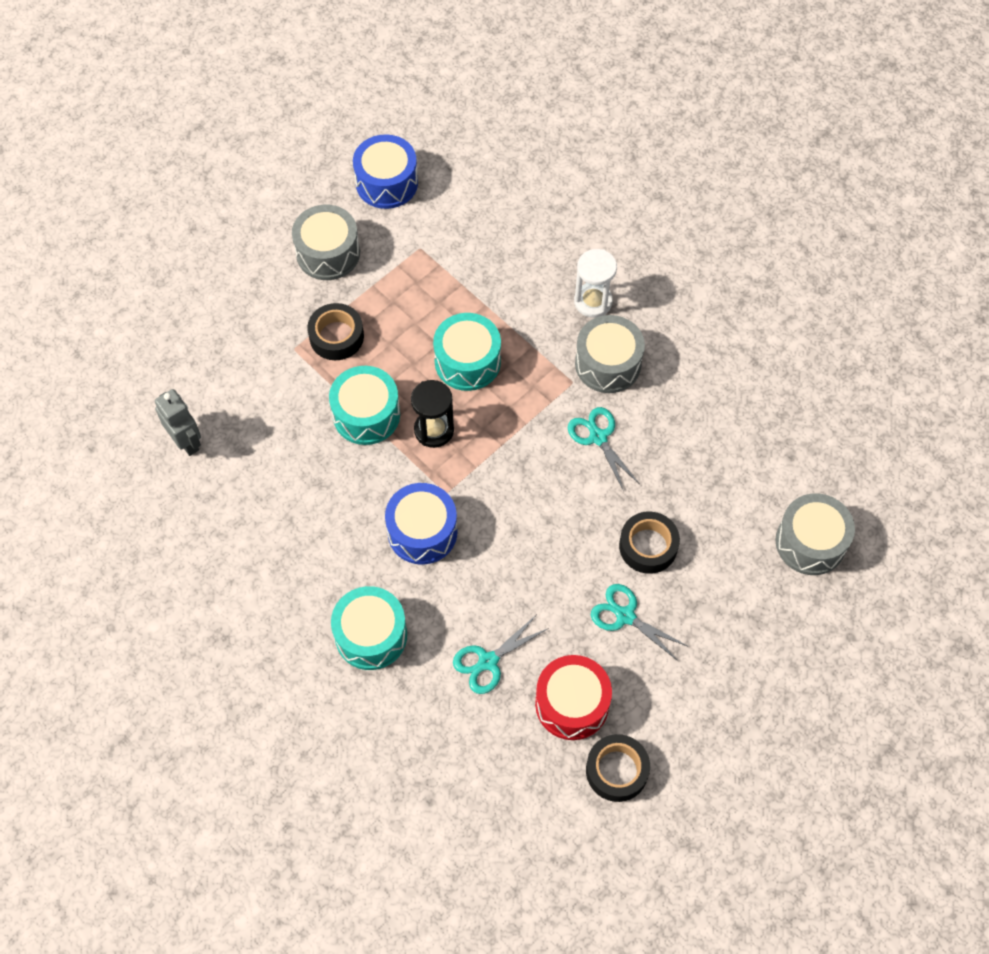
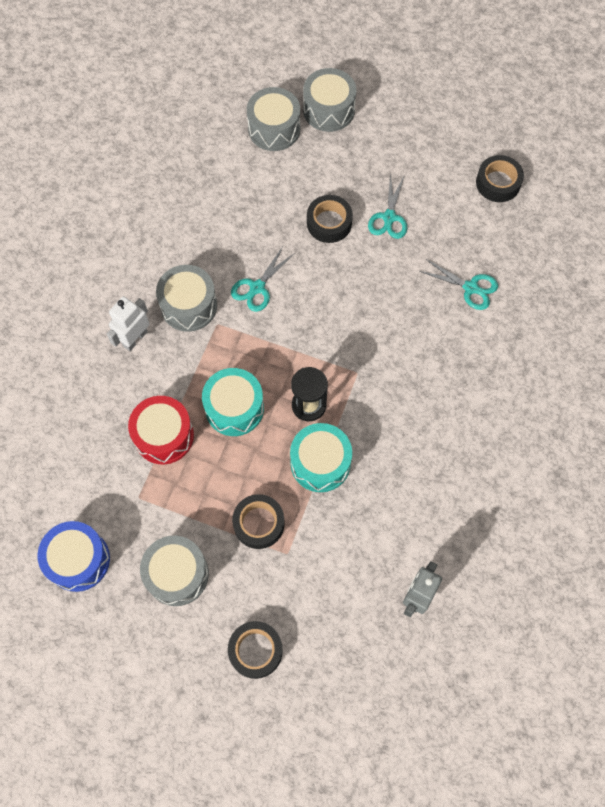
camera: 115 degrees left, 5 degrees up
(222, 288) = (255, 650): none -> black tape
(371, 635) = (496, 372): turquoise drum -> none
(422, 532) = (398, 374): blue drum -> none
(572, 704) = (469, 225): red drum -> red drum (164, 436)
(593, 301) = (135, 338): white hourglass -> white robot
(814, 618) = (328, 110): none -> grey drum

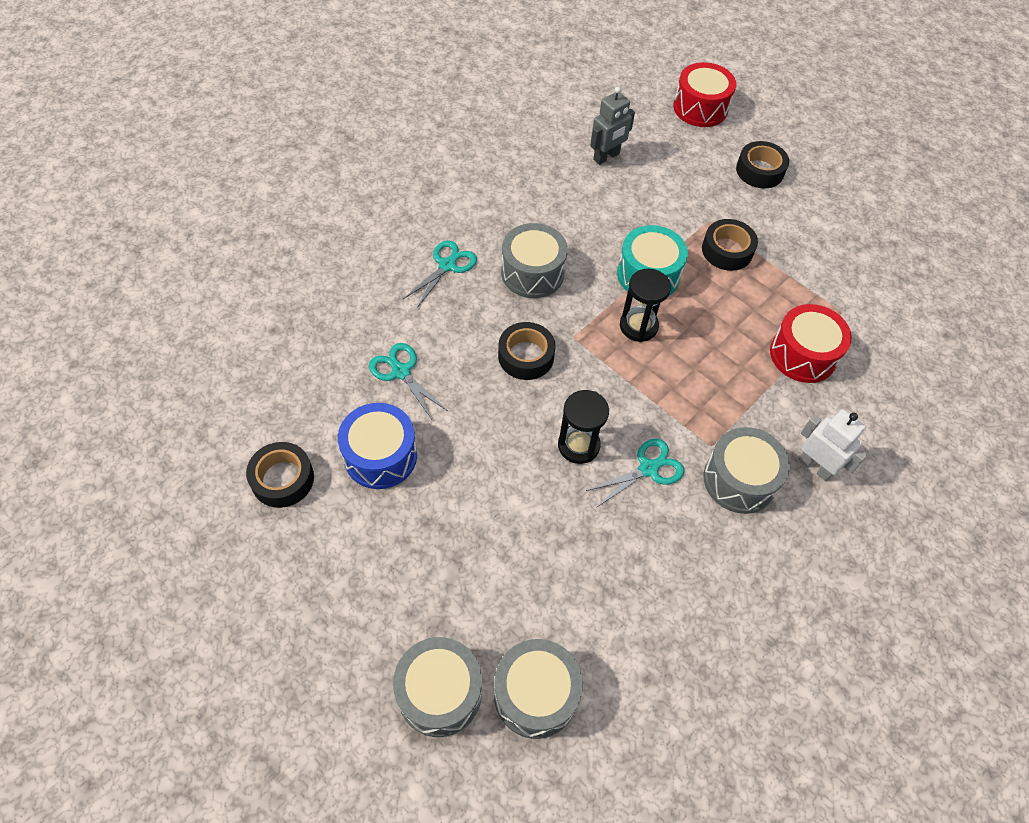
camera: 160 degrees left, 10 degrees down
(78, 560) = (910, 283): blue drum -> blue drum (380, 456)
(135, 338) = (815, 466): white robot -> white robot turned 105 degrees counterclockwise
(177, 574) = (816, 241): grey drum -> grey drum (532, 273)
(234, 408) = (719, 352): turquoise drum -> none
(313, 285) = (578, 445): none -> black hourglass
(329, 223) = (524, 514): black tape -> black tape (526, 356)
(348, 725) = (700, 108): none -> red drum
(389, 217) = (444, 490): turquoise scissors -> turquoise scissors (447, 265)

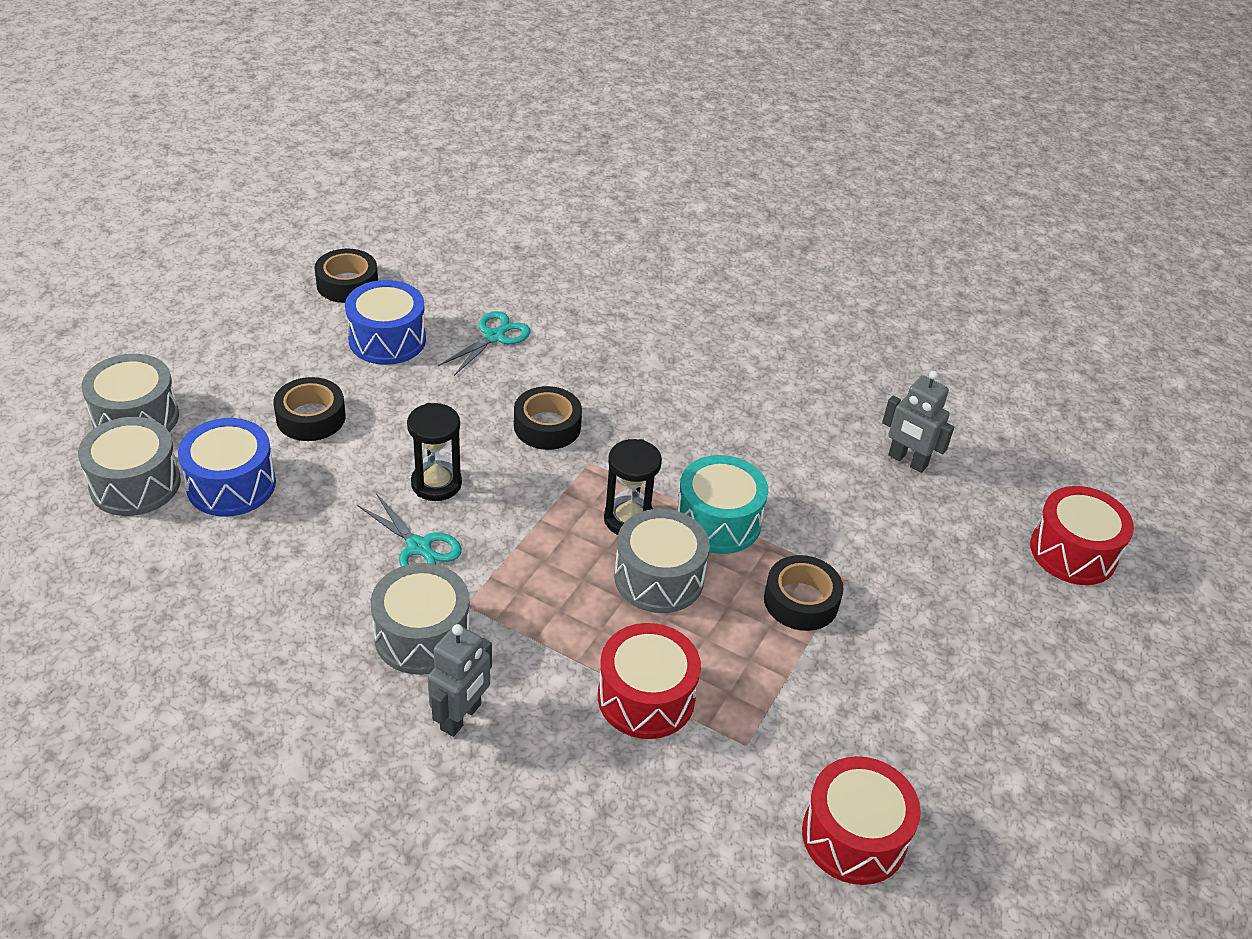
camera: 75 degrees right, 15 degrees down
(447, 265) = (653, 347): turquoise scissors -> none
(532, 273) = (673, 416): grey drum -> grey drum (659, 578)
(551, 607) = (231, 485): none -> blue drum
(760, 171) = (983, 631): black tape -> black tape (311, 417)
(815, 466) = (461, 717): white robot -> grey robot
(907, 278) = (854, 836): none -> red drum

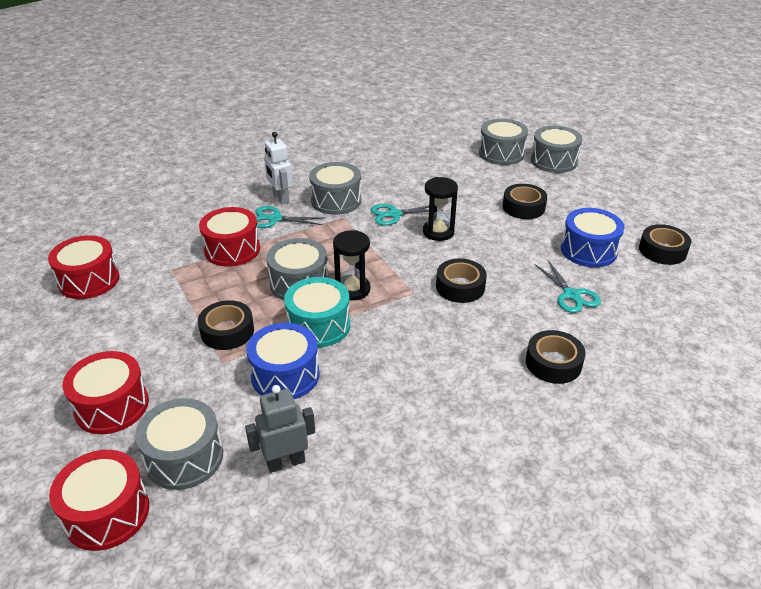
camera: 125 degrees right, 5 degrees down
(231, 485) = (483, 175): blue drum -> blue drum (285, 375)
(461, 717) = (280, 198): grey robot -> white robot
(529, 689) = (275, 219): none -> turquoise scissors
(621, 328) = (553, 363): none -> black tape
(975, 534) = (184, 457): none -> grey drum
(989, 634) = (112, 406): none -> red drum

